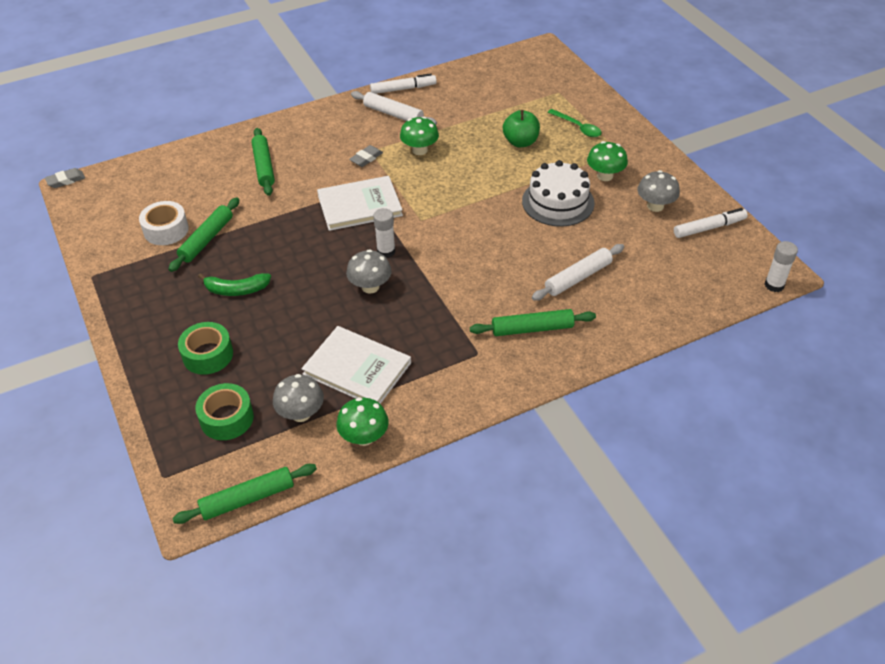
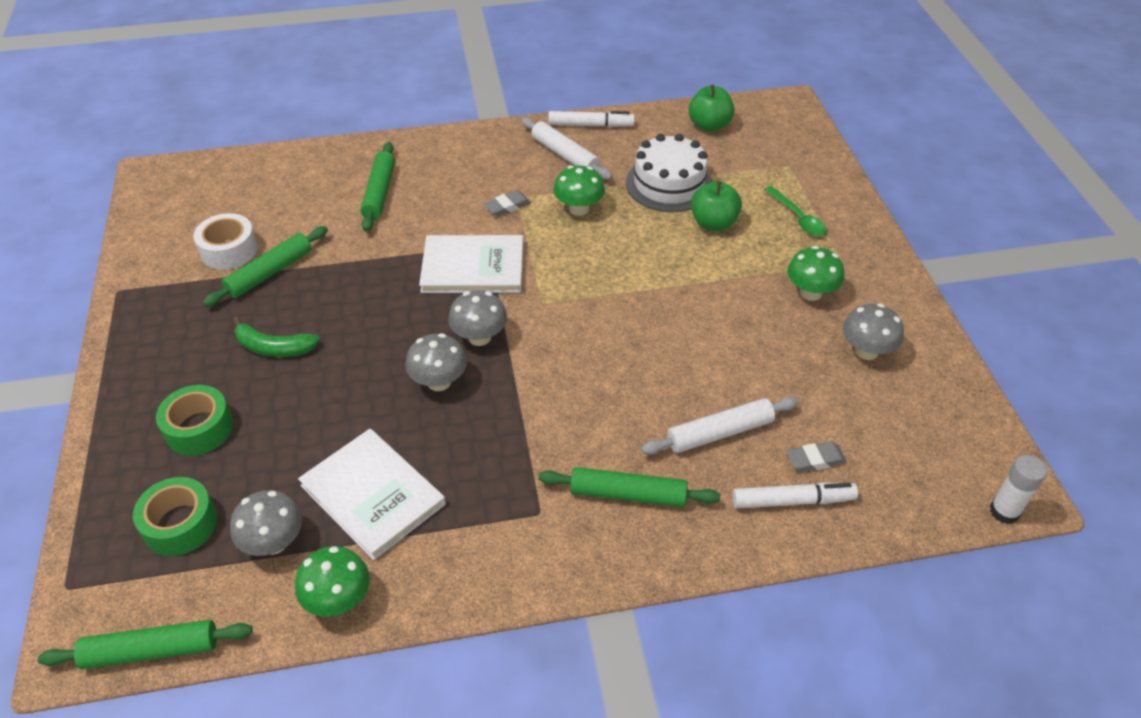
camera: 15 degrees right, 0 degrees up
(66, 180) = (148, 165): grey eraser -> grey eraser (815, 460)
(386, 251) = (479, 337): white glue stick -> grey mushroom
(490, 74) = (709, 125): none -> green apple
(558, 202) = (732, 317): white cake -> white cake (669, 184)
(709, 228) = (934, 400): white marker -> white marker (792, 501)

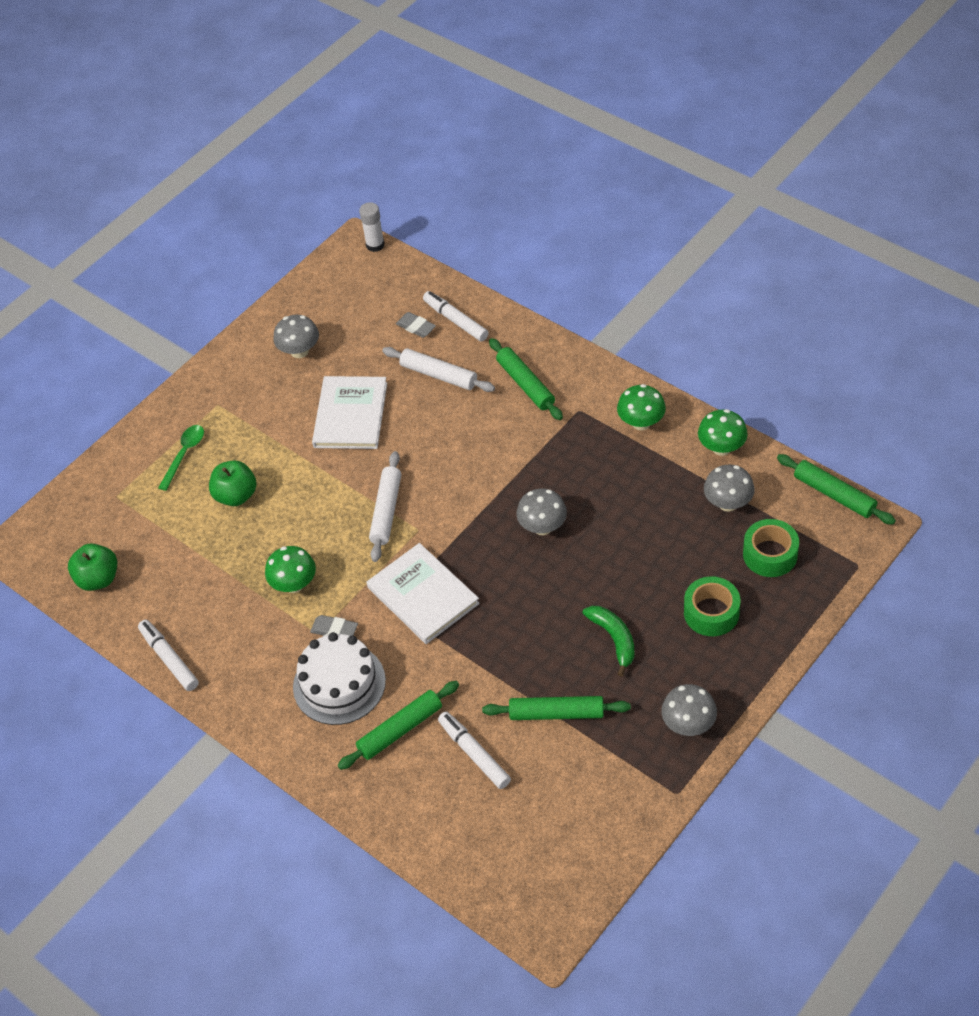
camera: 125 degrees left, 5 degrees up
(229, 250) = (564, 765): white tape -> none
(308, 214) = (474, 753): none -> white marker
(373, 495) = (651, 488): white book -> white book (350, 415)
(479, 337) = (484, 537): grey mushroom -> grey mushroom (688, 724)
(565, 155) = (231, 644): white rolling pin -> white rolling pin (386, 511)
(669, 184) = (209, 551): white cake -> white cake (339, 684)
(810, 293) = (266, 404): green mushroom -> green mushroom (641, 422)

